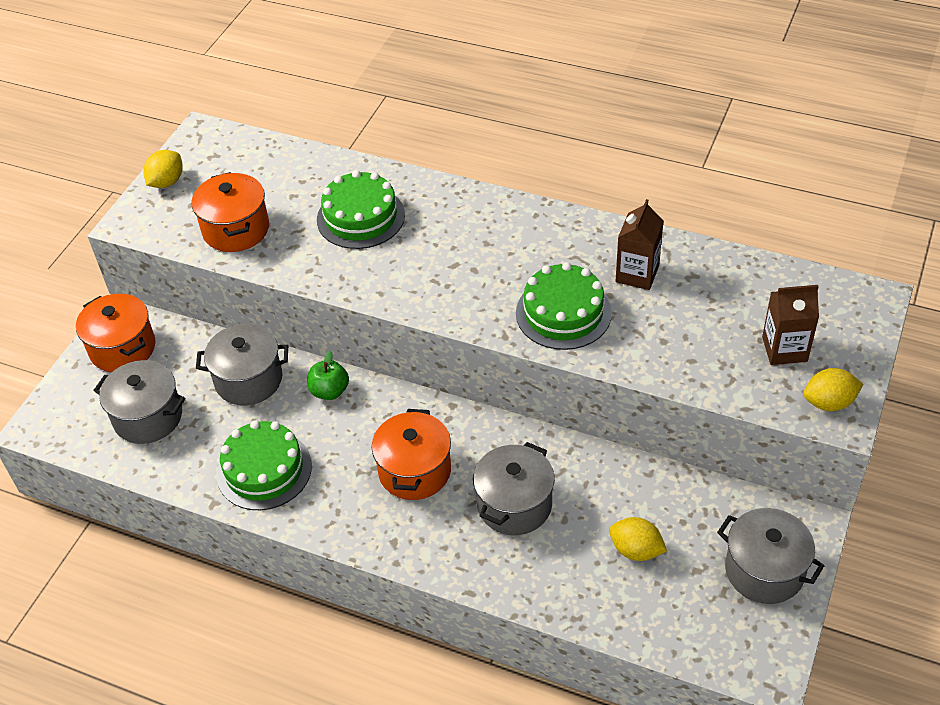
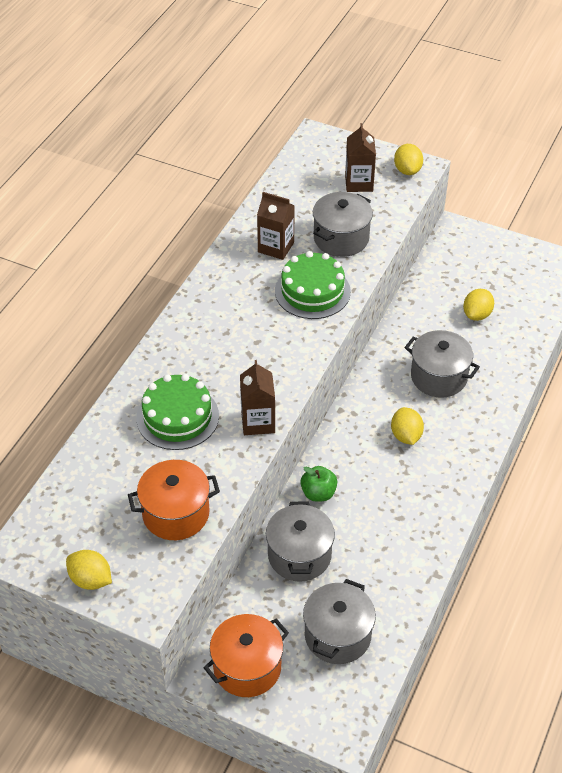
camera: 90 degrees left, 0 degrees up
(264, 470) = (402, 538): green cake -> none
(353, 280) = (258, 422): none -> brown carton
(414, 471) = (406, 436): orange pot -> yellow lemon
(764, 570) = (491, 255): grey pot -> grey pot (341, 238)

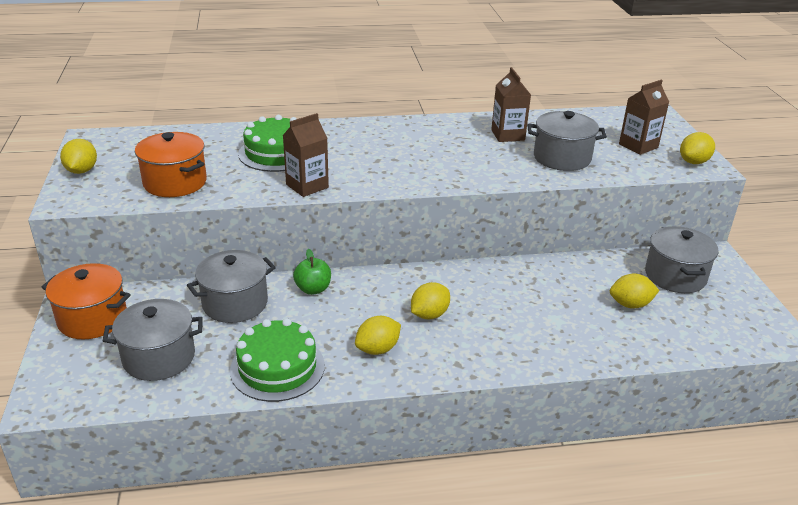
camera: 55 degrees right, 15 degrees down
(312, 291) = (483, 164): green cake -> green cake (277, 367)
(425, 488) = (377, 349): none -> yellow lemon
(439, 377) = (523, 309): grey pot -> grey pot (675, 276)

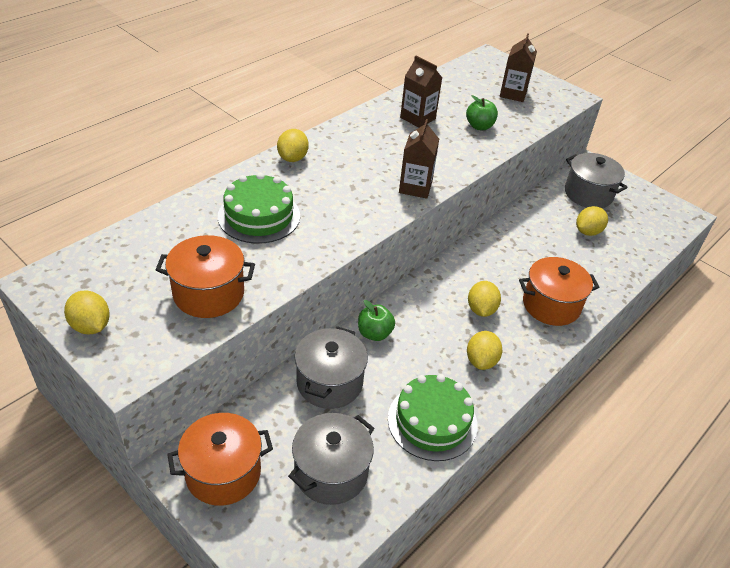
camera: 40 degrees left, 10 degrees up
(307, 186) = (331, 241): brown carton -> brown carton (415, 187)
(505, 342) = (551, 305): none -> orange pot
(562, 158) = (479, 126): grey pot -> green apple
(693, 162) = (560, 95): yellow lemon -> yellow lemon (293, 158)

